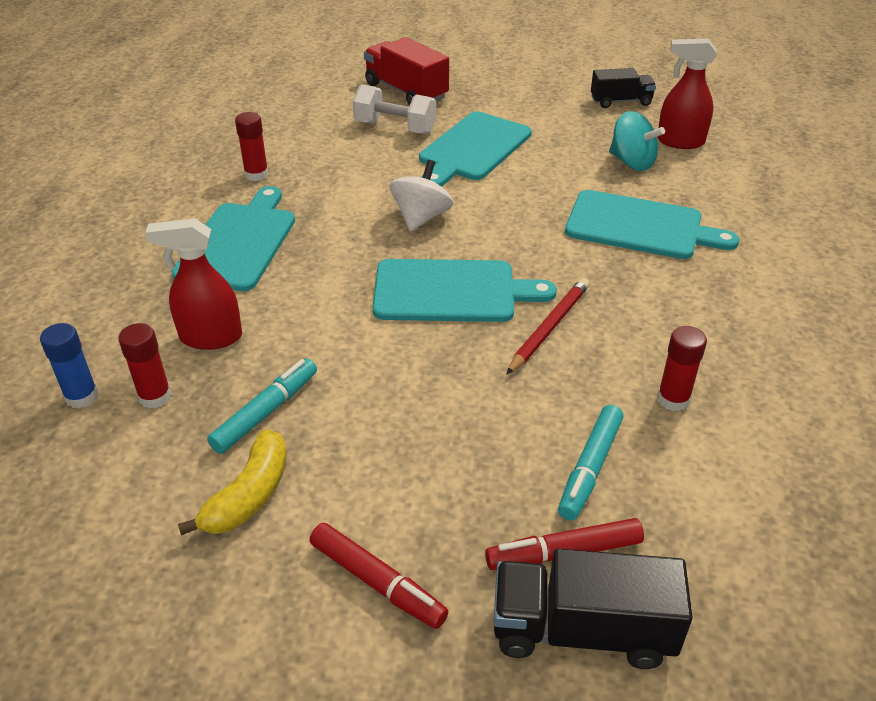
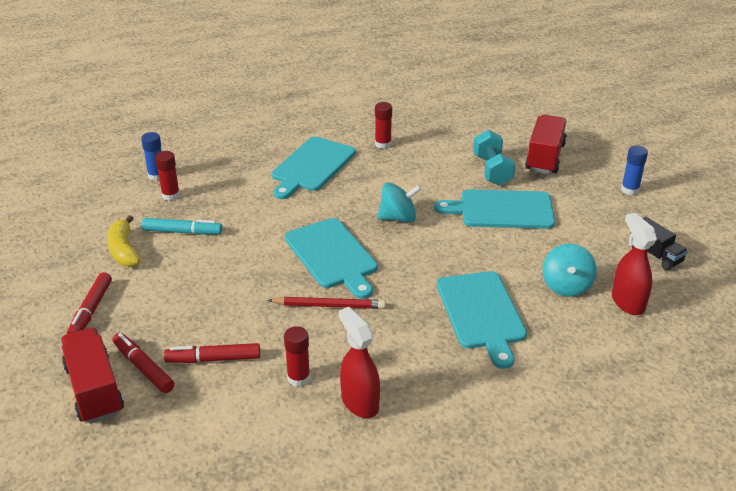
camera: 60 degrees right, 5 degrees down
(210, 337) = (225, 192): red spray bottle -> red spray bottle (359, 402)
(239, 243) = (312, 166): turquoise cutting board -> turquoise cutting board turned 135 degrees clockwise
(249, 495) = (124, 250): yellow banana -> yellow banana turned 75 degrees clockwise
(395, 128) = (492, 170): white dumbbell -> turquoise dumbbell
(421, 218) = (398, 218): white spinning top -> turquoise spinning top
(509, 73) = (630, 190): none -> blue glue stick
(582, 630) = (94, 390): black truck -> red truck
(589, 468) = (213, 359): turquoise marker -> red marker

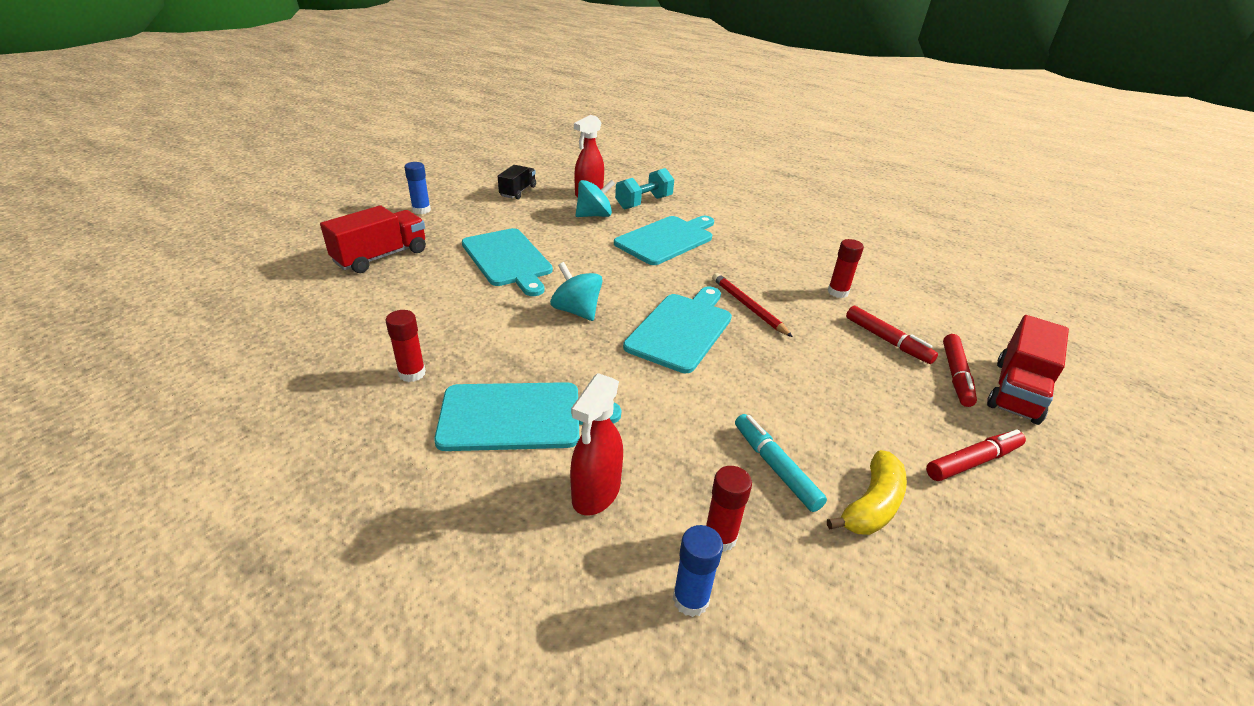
camera: 125 degrees left, 0 degrees up
(359, 402) = (817, 261): red spray bottle -> red spray bottle (596, 493)
(492, 170) = (431, 280): turquoise dumbbell -> turquoise dumbbell (644, 203)
(545, 157) = (381, 256): red truck -> red truck turned 150 degrees clockwise

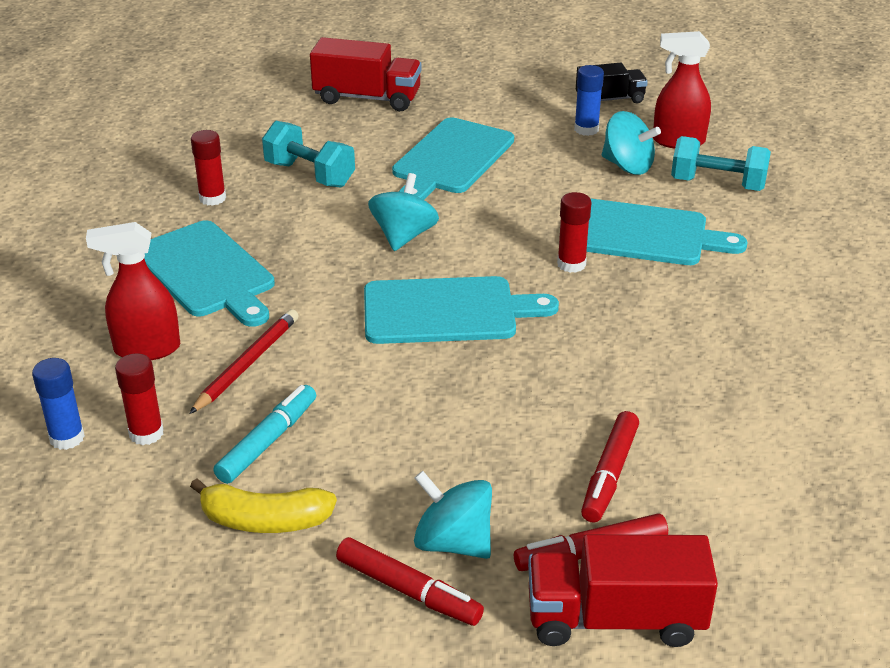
camera: 60 degrees right, 0 degrees up
(421, 210) = (481, 72): blue glue stick -> blue glue stick (586, 129)
(445, 317) = (309, 174): none -> turquoise dumbbell
(748, 306) = (554, 342): red pencil -> red pencil (247, 363)
(837, 292) = (688, 405): red glue stick -> red glue stick (571, 264)
(929, 423) = (453, 542): none -> turquoise spinning top

